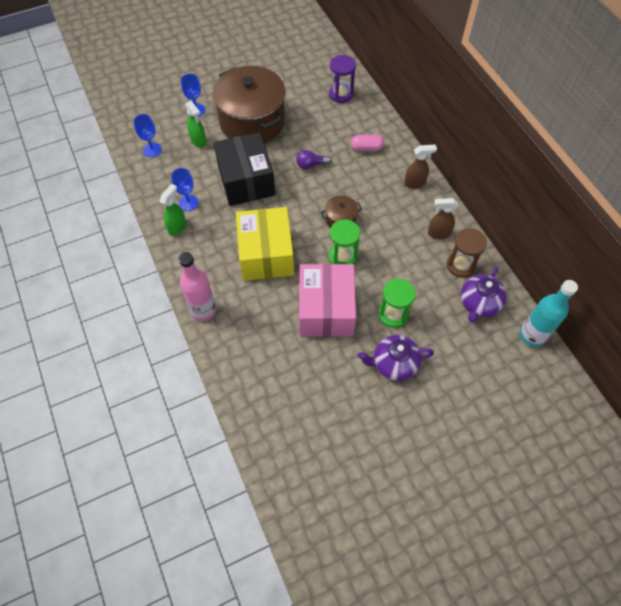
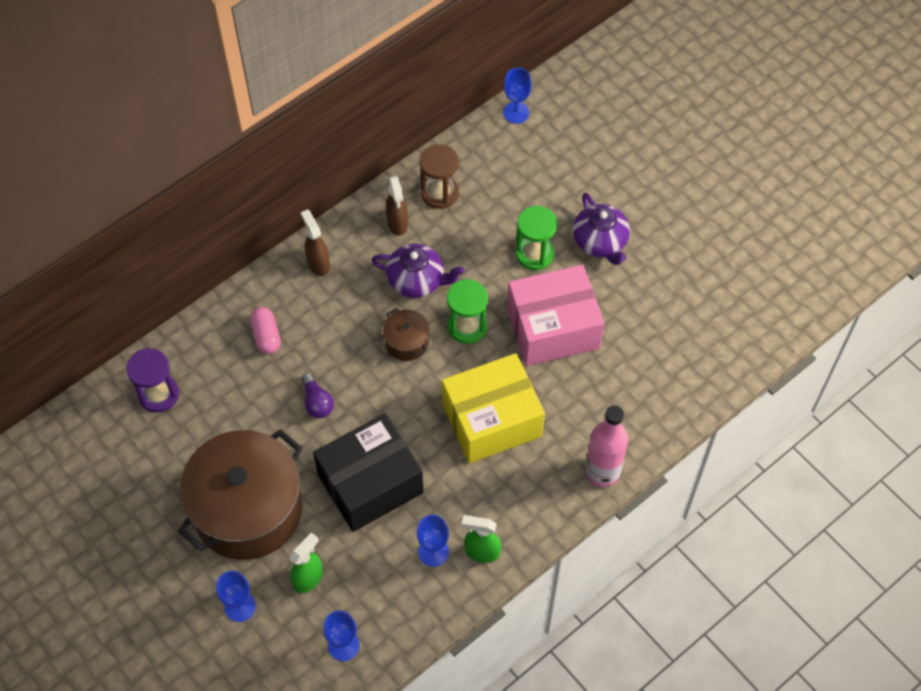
camera: 105 degrees left, 0 degrees up
(479, 303) = (489, 168): purple teapot -> purple teapot (417, 280)
(532, 335) = (516, 112): turquoise bottle -> blue goblet

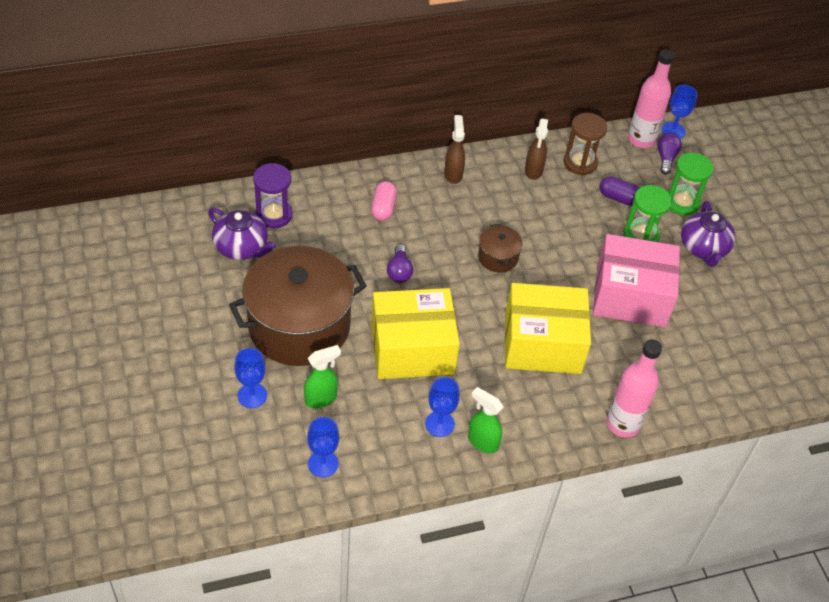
camera: 20 degrees right, 10 degrees down
(370, 483) = (412, 349): black box -> yellow box
(417, 280) = (529, 217): purple teapot -> purple teapot (242, 247)
(467, 326) = (555, 266): green hourglass -> green hourglass (682, 202)
(488, 137) = (641, 139): none -> pink bottle
(496, 219) = (619, 198): none -> purple capsule
(522, 150) = (666, 158): none -> purple light bulb

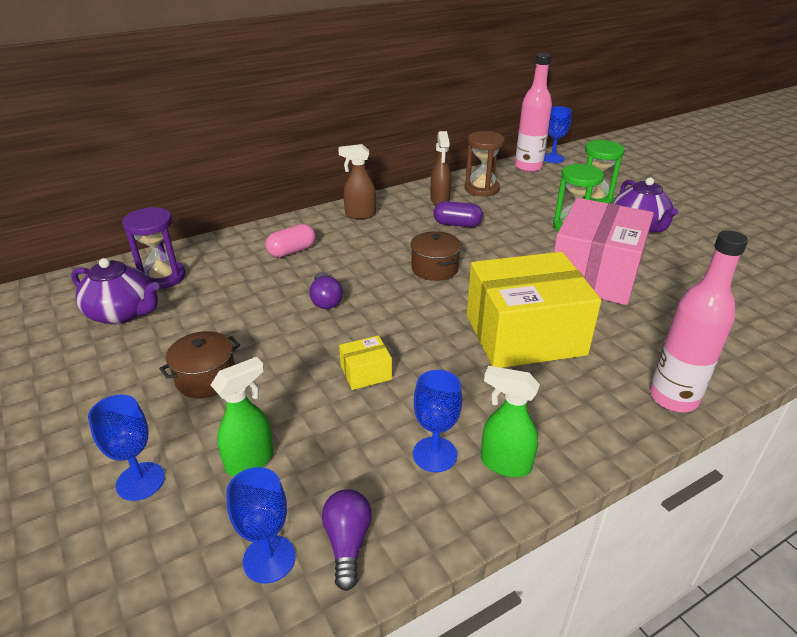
camera: 10 degrees left, 15 degrees down
(299, 326) = (206, 378): brown pot -> brown pot, size x0.42
(383, 208) = (292, 251): pink capsule -> pink capsule turned 60 degrees clockwise
(412, 349) = (366, 373): yellow box -> yellow box, size x0.40
(453, 174) = (360, 215): brown spray bottle -> brown spray bottle turned 75 degrees counterclockwise
(619, 198) = (533, 206): purple capsule -> purple capsule (457, 224)
(630, 296) = (595, 274): pink box -> pink box turned 60 degrees counterclockwise
(666, 158) = (558, 175): purple light bulb -> purple light bulb (347, 543)

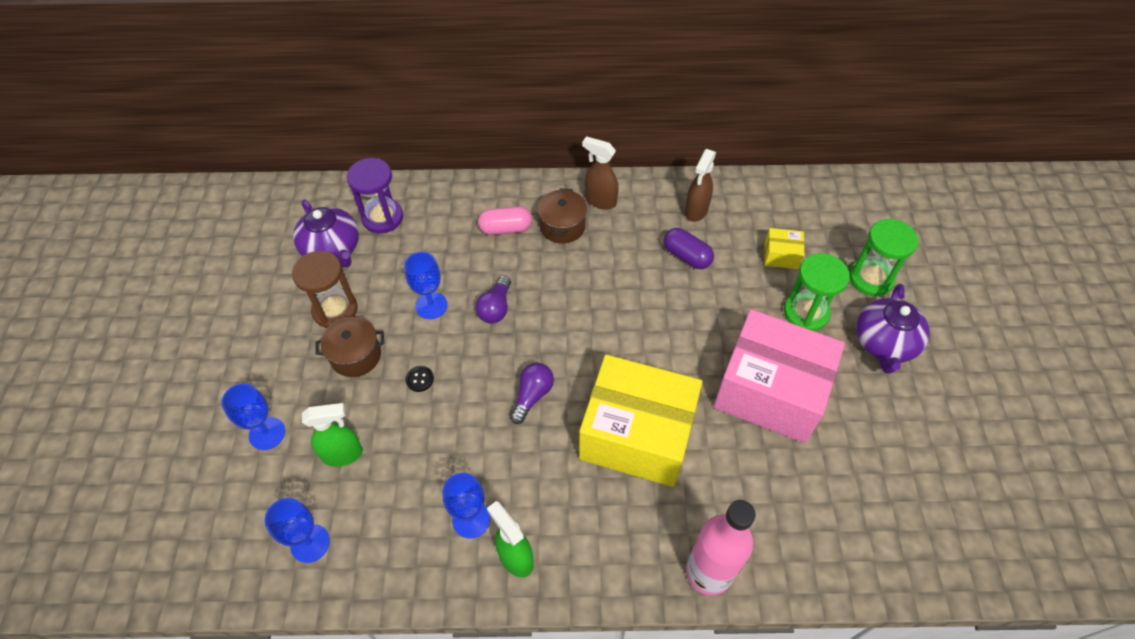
camera: 30 degrees right, 20 degrees up
(291, 371) = (420, 379): none -> black button
(347, 543) = (363, 560): purple light bulb -> purple light bulb (532, 396)
(366, 373) = (474, 410): yellow box -> yellow box (781, 255)
(434, 268) = (618, 311): brown pot -> brown pot (562, 226)
(481, 189) = (755, 209): brown hourglass -> brown hourglass (335, 310)
(528, 167) = (840, 192): pink bottle -> none
(552, 158) = (883, 187): blue goblet -> blue goblet (431, 305)
(595, 274) = (770, 391): pink box -> pink box turned 60 degrees clockwise

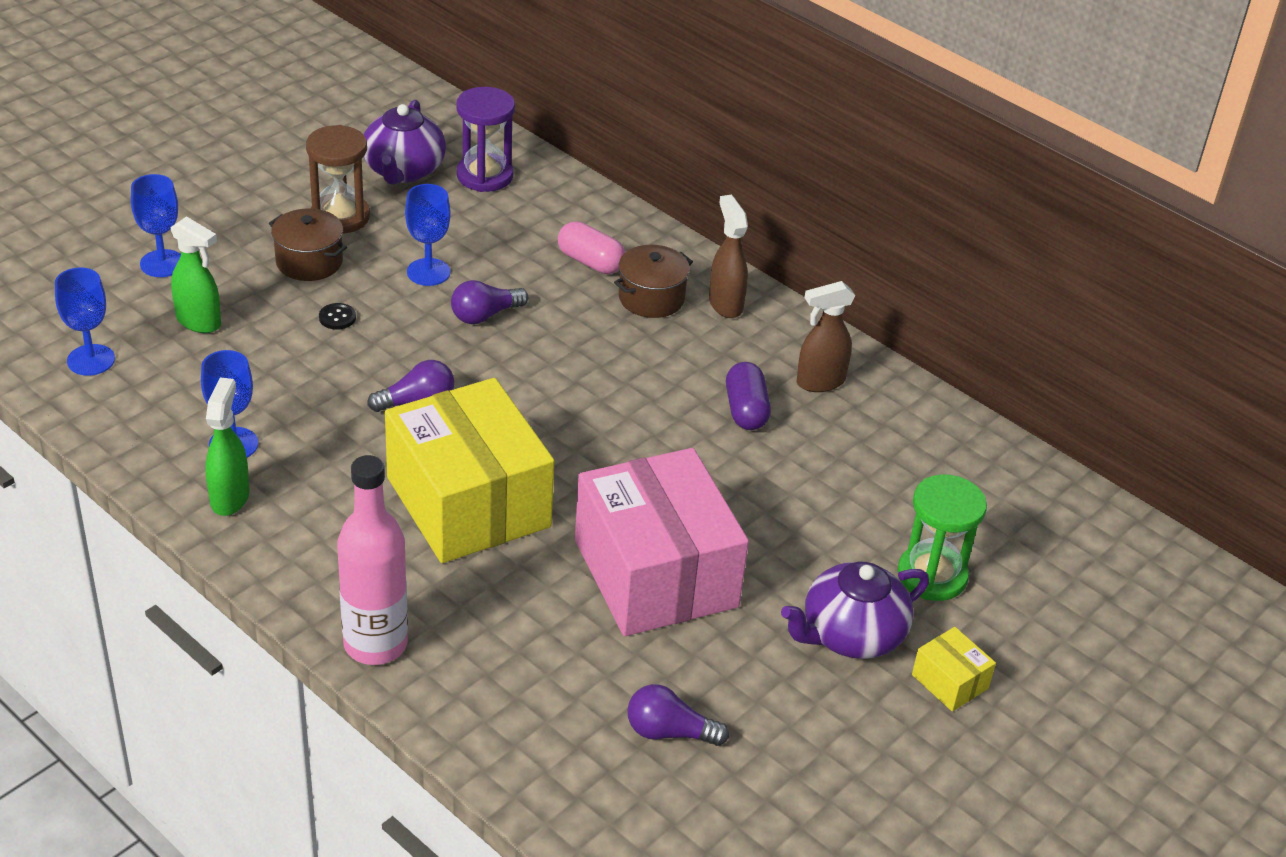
camera: 40 degrees right, 15 degrees down
(781, 255) = (856, 483): yellow box -> yellow box (950, 681)
(806, 313) = (803, 546): green hourglass -> none
(890, 478) = (669, 732): none -> purple light bulb

